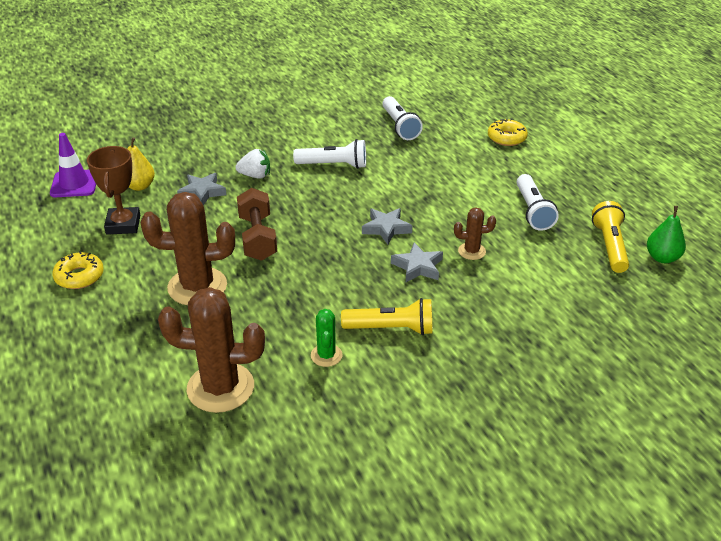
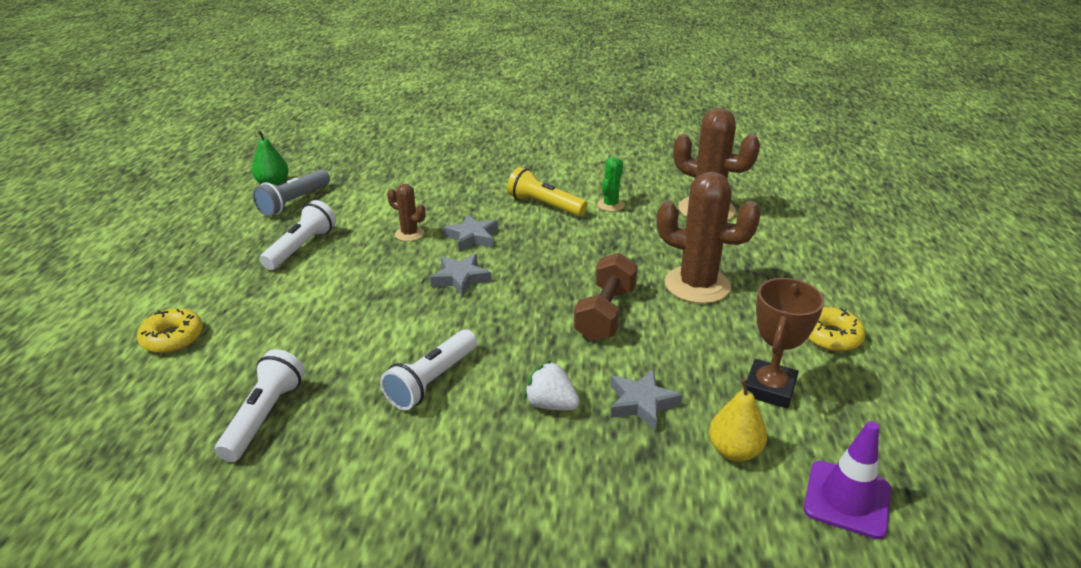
camera: 150 degrees left, 5 degrees down
(333, 165) = (432, 381): white flashlight -> white flashlight turned 90 degrees counterclockwise
(610, 246) = (294, 202): yellow flashlight -> grey flashlight

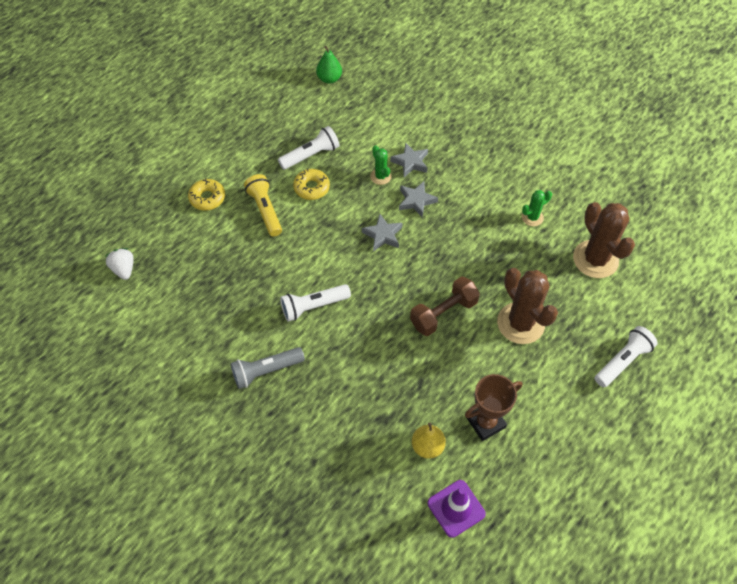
camera: 35 degrees right, 25 degrees up
(264, 416) = (222, 282): white flashlight -> white flashlight (623, 361)
(294, 202) = (331, 106): grey flashlight -> grey flashlight (266, 371)
(409, 234) = (380, 176): brown cactus -> green cactus
(544, 205) = (487, 193): yellow flashlight -> yellow flashlight (265, 210)
(551, 404) = (361, 359): white strawberry -> white strawberry (124, 269)
(642, 403) = (408, 388): grey star -> grey star (410, 162)
(831, 336) = (562, 411): yellow donut -> yellow donut (311, 188)

